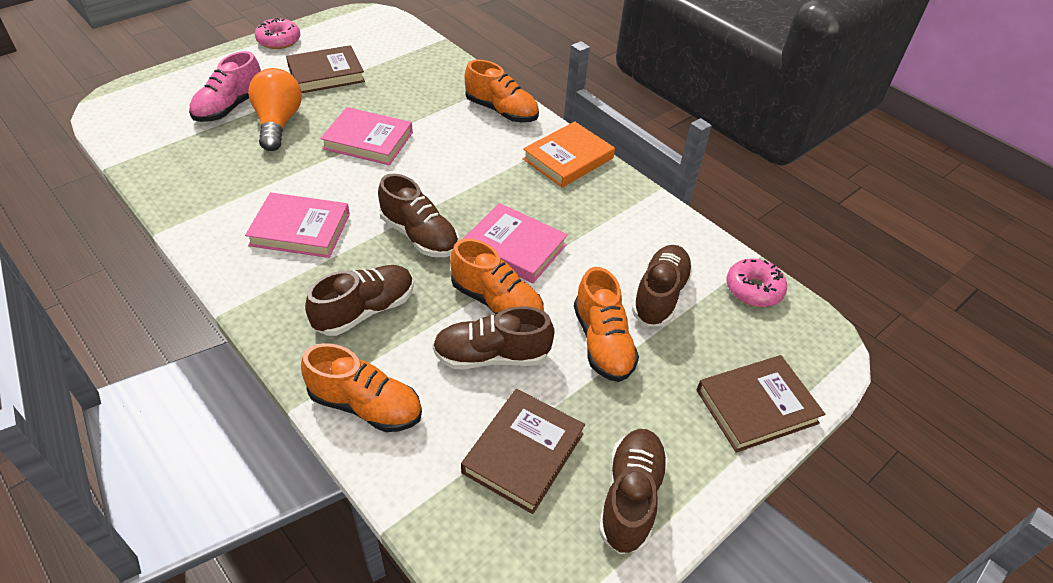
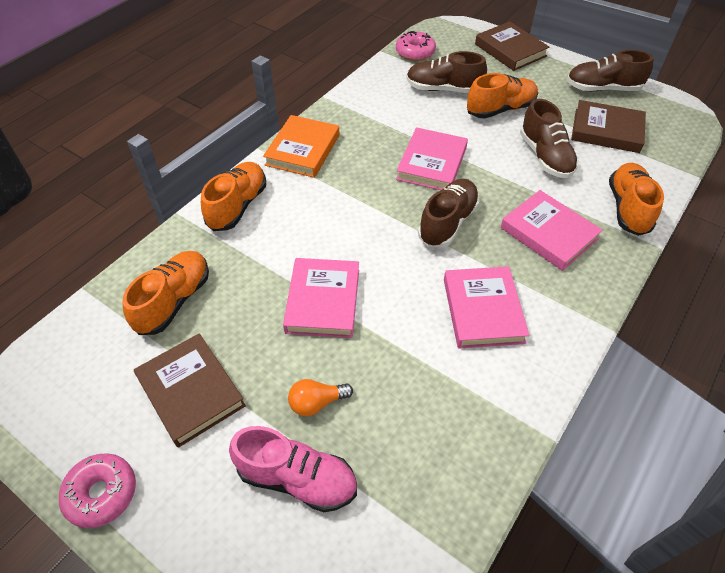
camera: 100 degrees left, 5 degrees up
(278, 123) = (317, 403): orange light bulb -> orange light bulb, size x0.54
(365, 311) = (548, 233): brown shoe -> pink book
(496, 302) = (495, 163): orange shoe -> orange shoe (174, 301)
(568, 159) = (303, 150): orange book -> orange book turned 75 degrees clockwise

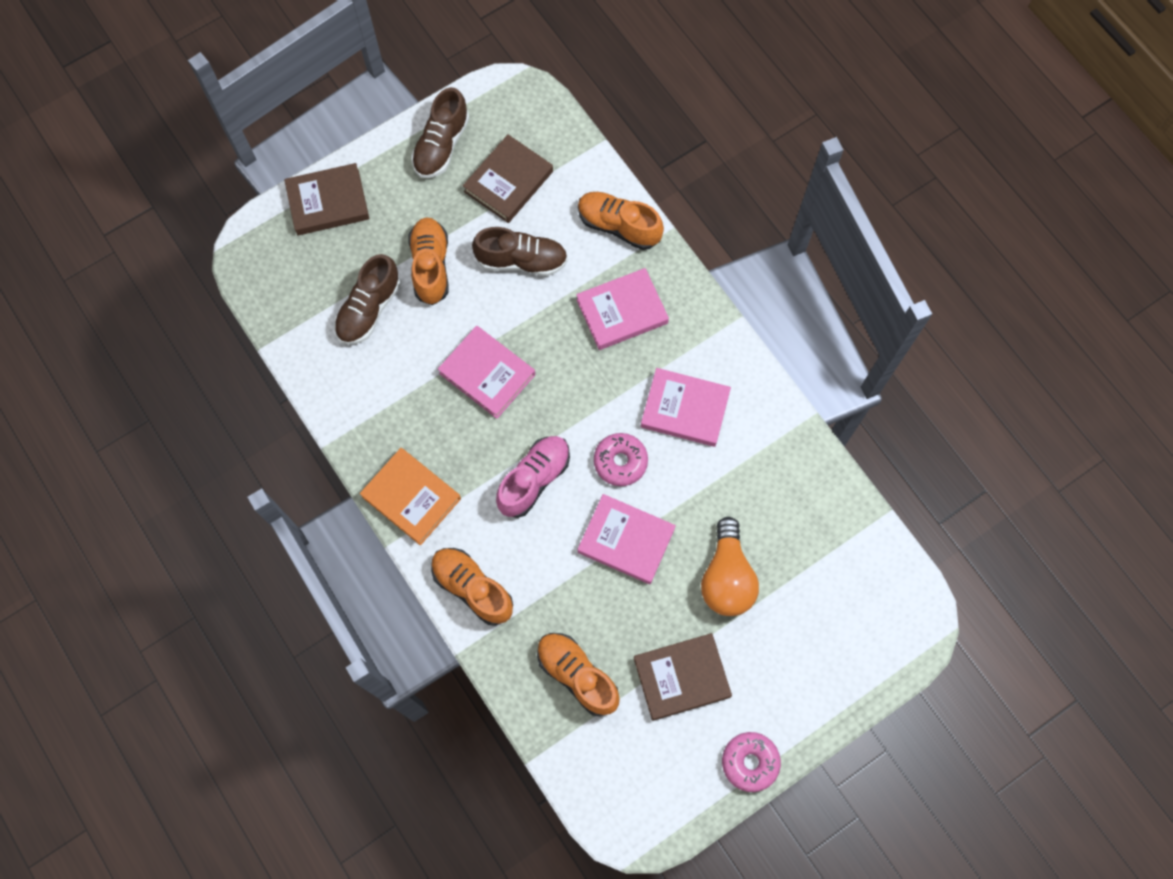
camera: 70 degrees left, 20 degrees up
(297, 479) = (785, 611): pink shoe -> pink shoe (534, 480)
(317, 403) = (726, 577): orange light bulb -> orange light bulb, size x1.85
(415, 52) = (283, 310): pink donut -> pink donut (620, 462)
(447, 223) = (574, 394): brown shoe -> none

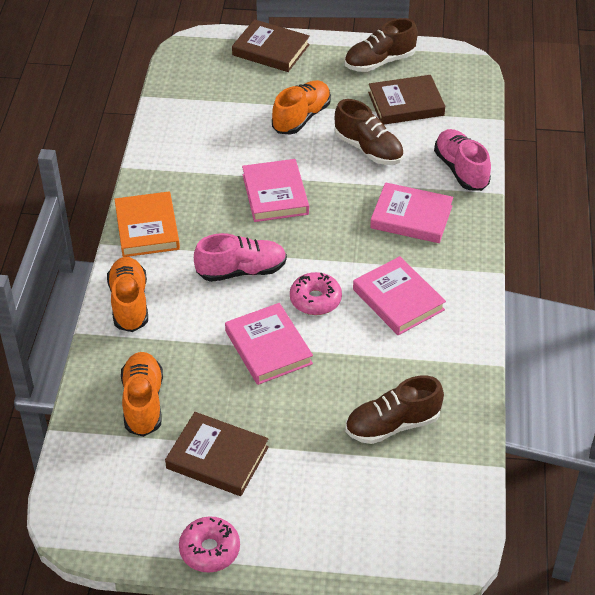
camera: 40 degrees right, 25 degrees down
(369, 309) = (235, 116): brown shoe -> brown shoe (392, 425)
(619, 226) = (461, 170): orange shoe -> pink shoe
(726, 577) = (320, 420): orange light bulb -> none

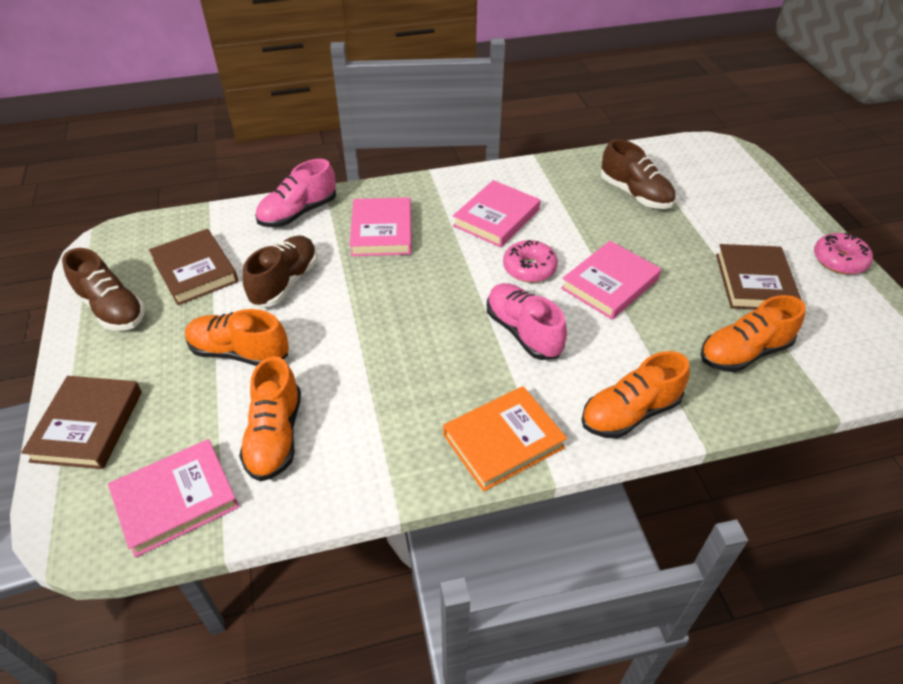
camera: 110 degrees left, 0 degrees up
(216, 125) = (275, 436): none -> orange shoe
(275, 194) = (390, 338): pink book -> pink book (176, 500)

